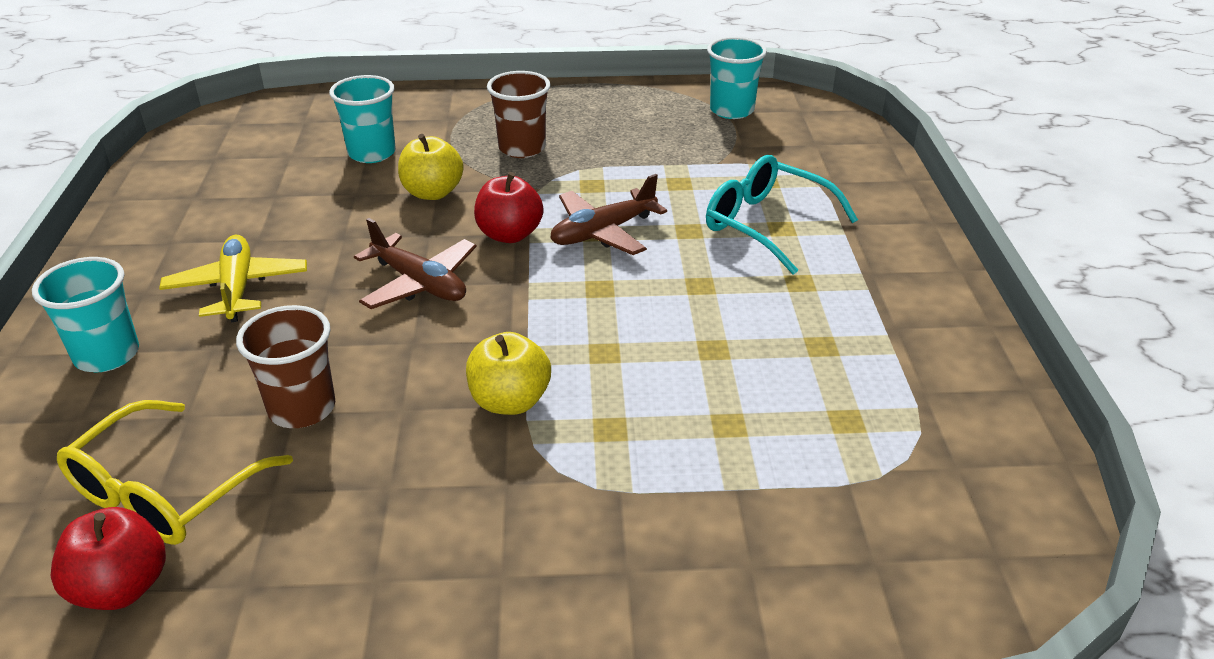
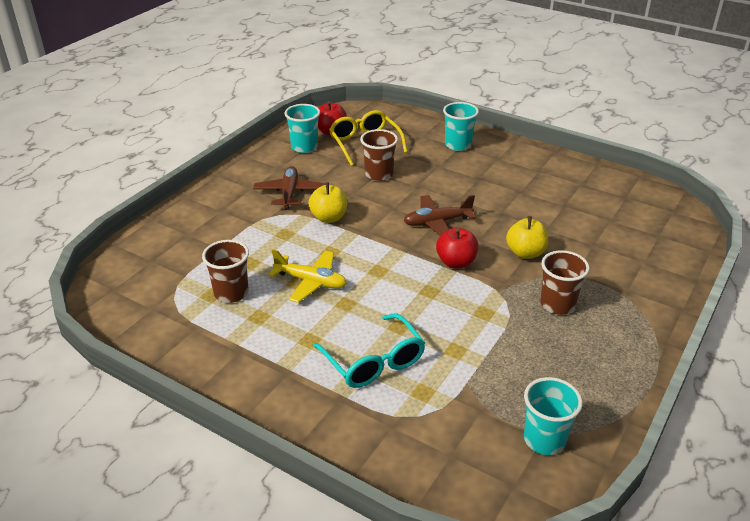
camera: 125 degrees right, 0 degrees up
(237, 288) = (480, 178): yellow plane -> yellow plane (311, 282)
(372, 153) = (594, 247): turquoise cup -> turquoise cup (304, 147)
(603, 232) = (427, 294): brown plane -> brown plane (289, 193)
(767, 225) = (373, 361): turquoise glasses -> turquoise glasses turned 75 degrees clockwise
(815, 401) = (231, 293): none -> brown cup

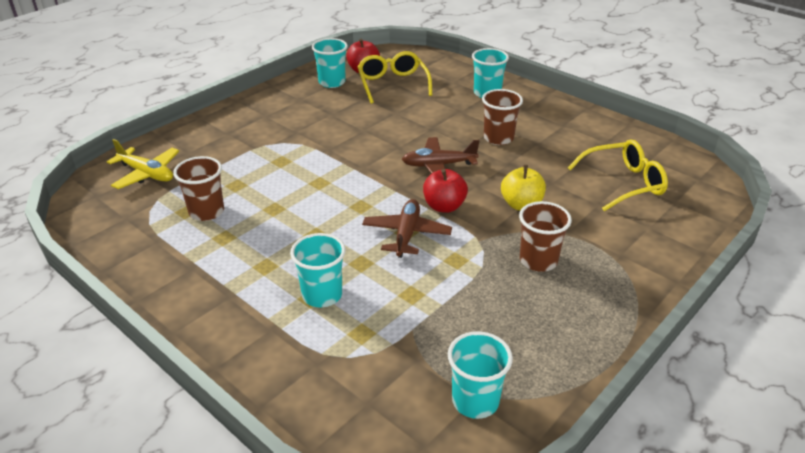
camera: 10 degrees right, 0 degrees up
(289, 193) = (300, 124): brown plane -> brown plane (406, 234)
(311, 282) = (288, 209): yellow plane -> yellow plane (146, 174)
(329, 217) = (330, 150): yellow apple -> none
(373, 361) = (322, 295): turquoise glasses -> turquoise cup
(379, 174) = (396, 114): brown cup -> brown cup (498, 138)
(609, 222) = (623, 183): none -> yellow glasses

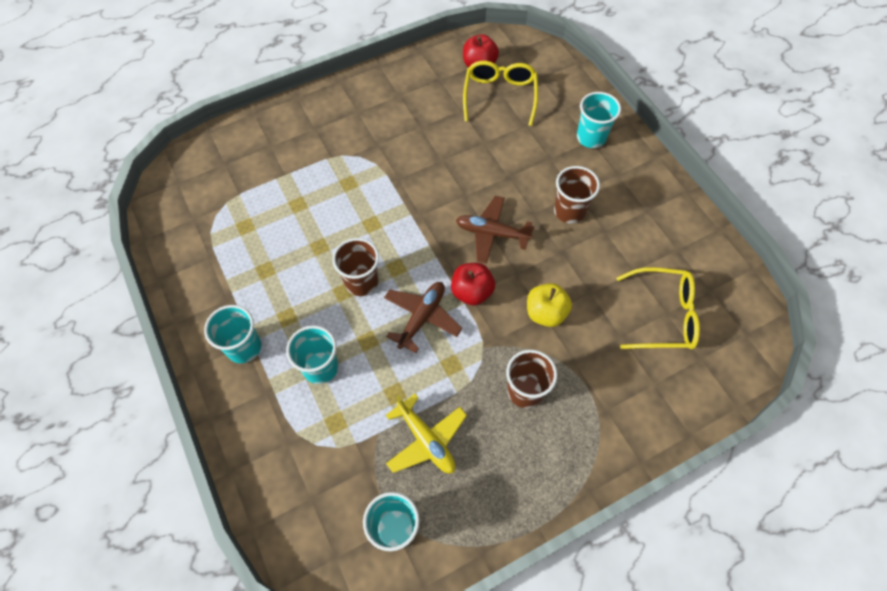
camera: 20 degrees right, 25 degrees up
(146, 174) = (227, 165): yellow plane -> yellow plane (426, 440)
(206, 212) = (261, 232): brown cup -> brown cup (361, 282)
(332, 82) = (440, 76): turquoise cup -> turquoise cup (244, 347)

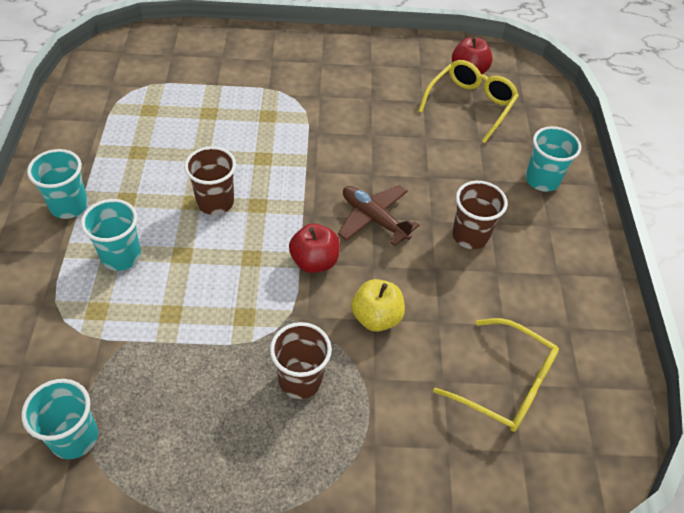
camera: 25 degrees right, 10 degrees down
(422, 318) = (248, 260): brown plane -> none
(426, 440) = (167, 372): yellow plane -> none

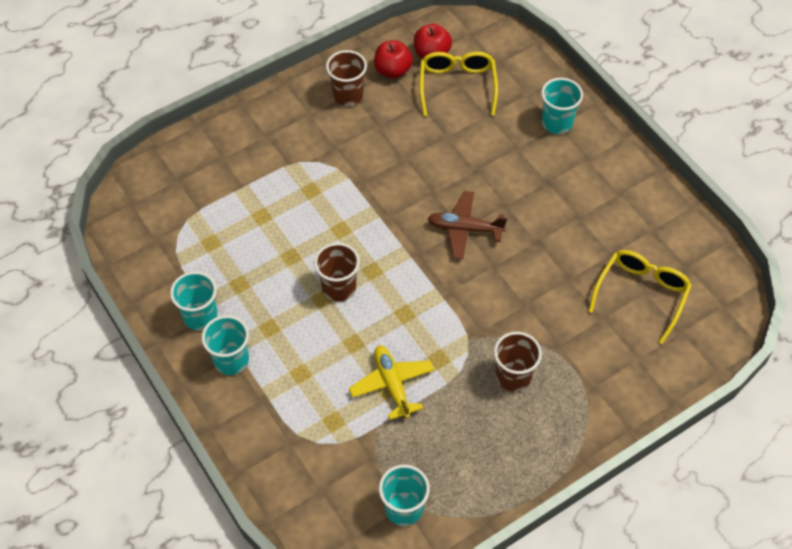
camera: 30 degrees left, 5 degrees up
(121, 256) = (310, 372): turquoise cup -> turquoise cup (200, 316)
(179, 312) = (392, 384): none -> yellow plane
(314, 261) = (451, 288): red apple -> red apple (393, 70)
(376, 317) = (526, 302): yellow apple -> none
(470, 236) = (541, 200): brown cup -> brown cup (348, 95)
(505, 384) = (641, 295): yellow glasses -> yellow glasses turned 60 degrees counterclockwise

